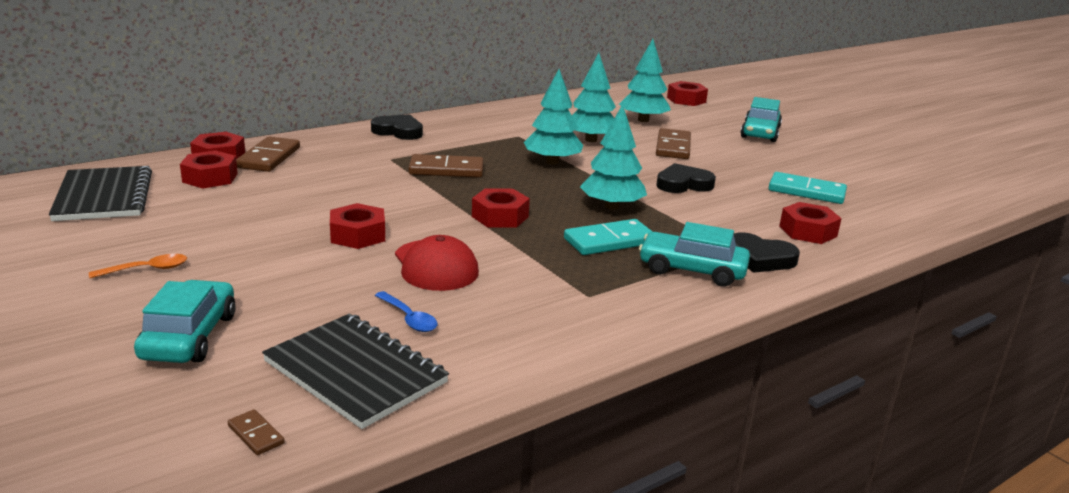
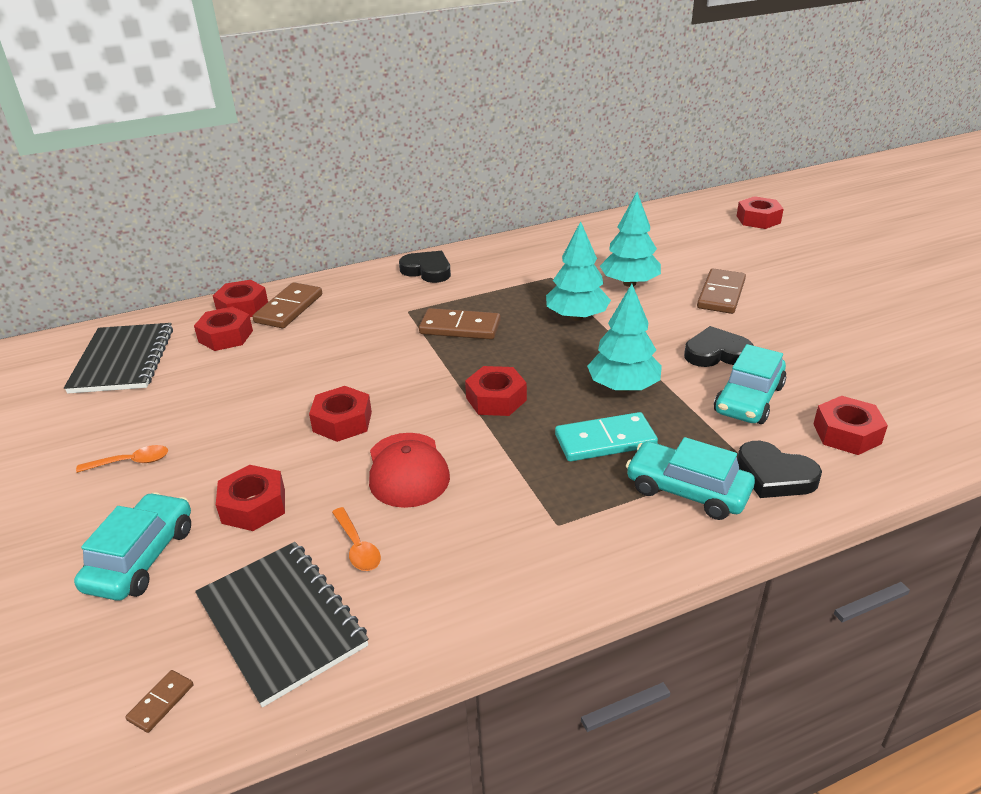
camera: 15 degrees right, 10 degrees up
(256, 434) = (161, 702): brown domino -> brown domino turned 60 degrees clockwise
(292, 295) = (253, 506): none -> red nut
(409, 318) = (357, 547): blue spoon -> orange spoon
(643, 120) = (698, 252): turquoise tree -> none
(760, 133) = (833, 271): turquoise car -> turquoise car (749, 399)
(806, 191) = (864, 368): turquoise domino -> none

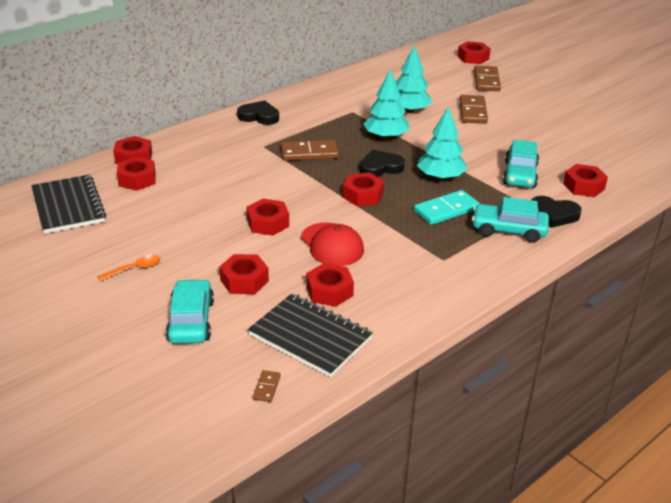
camera: 20 degrees left, 0 degrees up
(289, 308) = (172, 154): brown domino -> brown domino (486, 81)
(357, 547) = (329, 291): orange spoon -> red nut
(716, 353) = (487, 149): black heart -> black heart (380, 167)

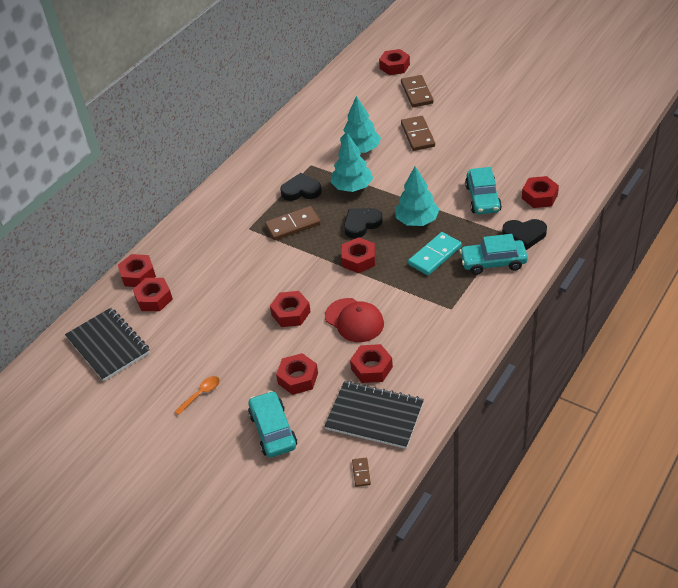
camera: 10 degrees left, 10 degrees up
(259, 116) = (228, 194): black heart -> black heart (301, 190)

